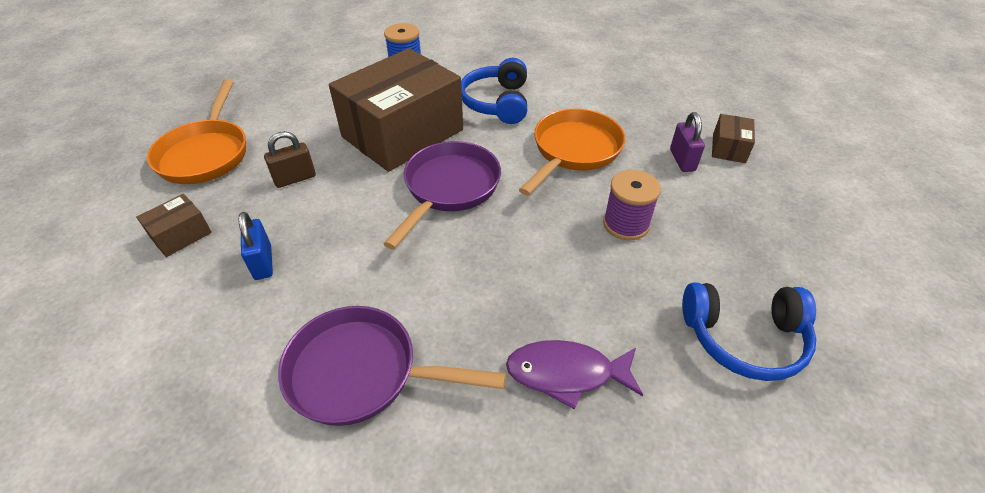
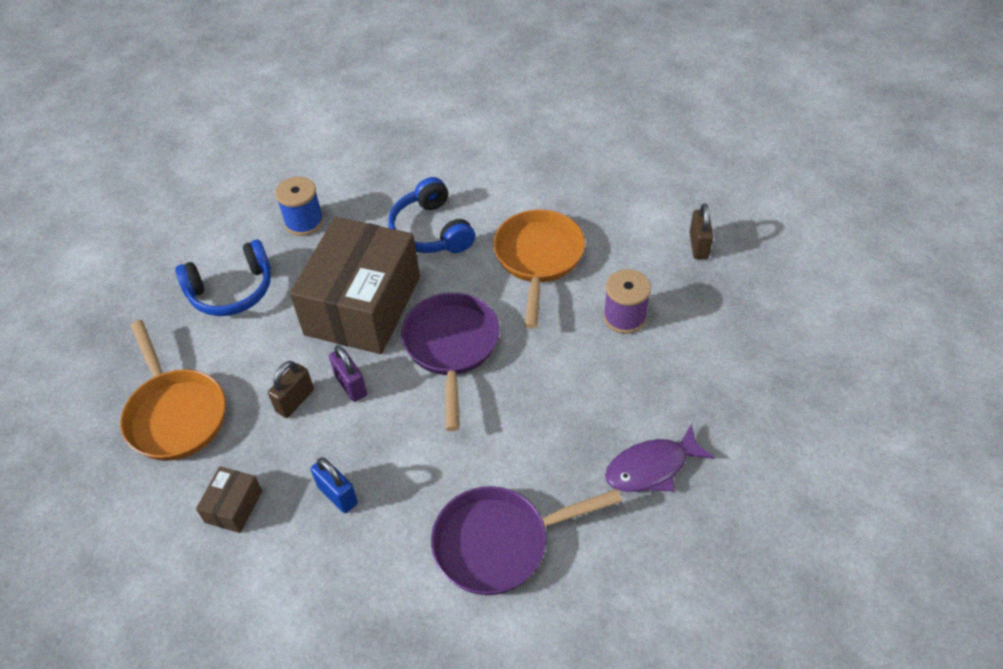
camera: 25 degrees left, 5 degrees up
(682, 160) = (637, 230): purple padlock -> purple padlock (351, 385)
(728, 148) = (669, 201): brown box -> none
(739, 192) = (698, 246): none -> brown padlock
(744, 338) = (760, 379): blue headphones -> blue headphones (232, 291)

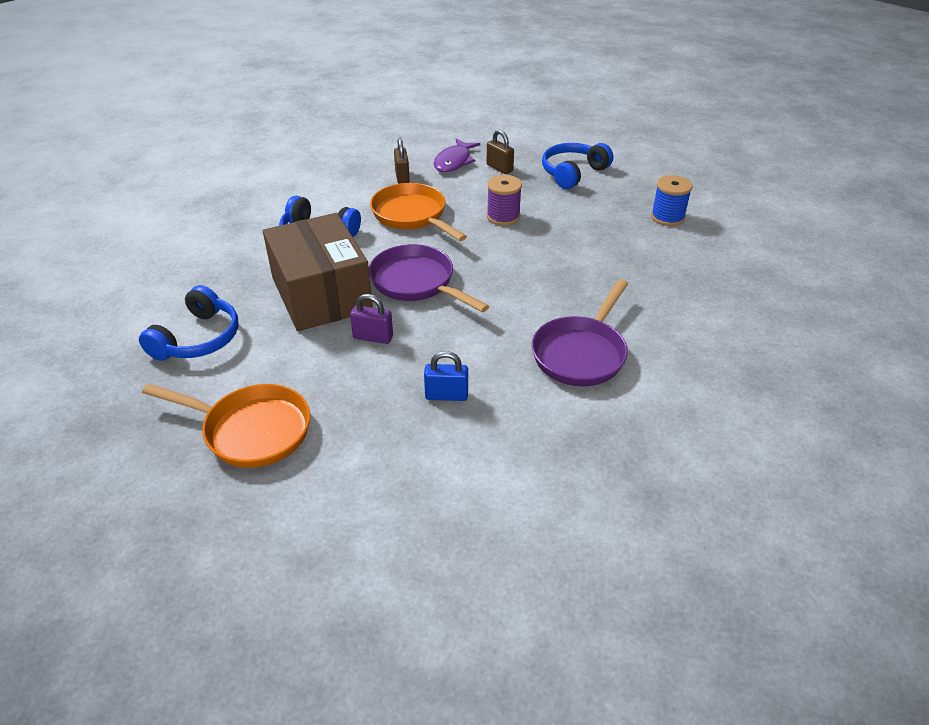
camera: 45 degrees left, 10 degrees down
(234, 506) = (378, 449): brown box -> none
(295, 401) = (342, 368): brown padlock -> brown padlock (402, 177)
(304, 222) = (207, 274): blue spool -> blue spool (667, 217)
(651, 468) = (612, 271): purple fish -> purple fish (454, 162)
(774, 302) = (572, 173): none -> blue headphones

